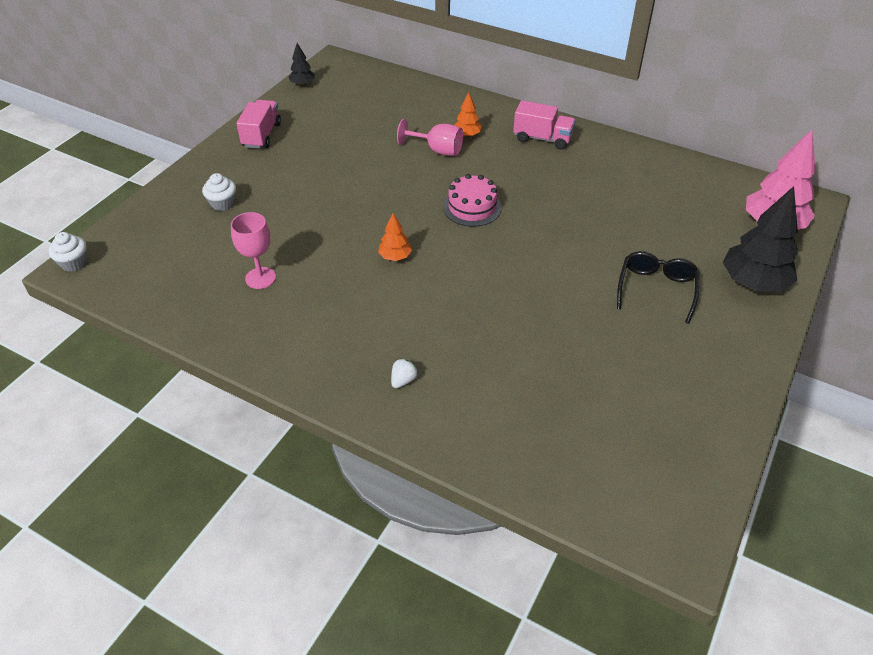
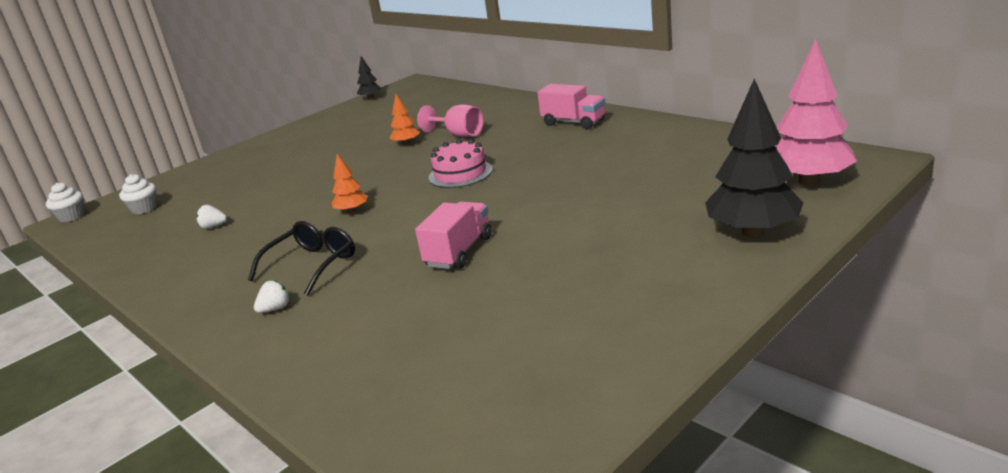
camera: 20 degrees right, 20 degrees down
(222, 203) = (230, 176): white cupcake -> white cupcake (144, 208)
(260, 278) = (213, 227): pink goblet -> white strawberry
(262, 135) = (305, 131): pink truck -> pink truck (459, 252)
(467, 135) = (497, 123): orange tree -> orange tree (406, 143)
(656, 289) = (621, 237): black glasses -> black glasses (312, 264)

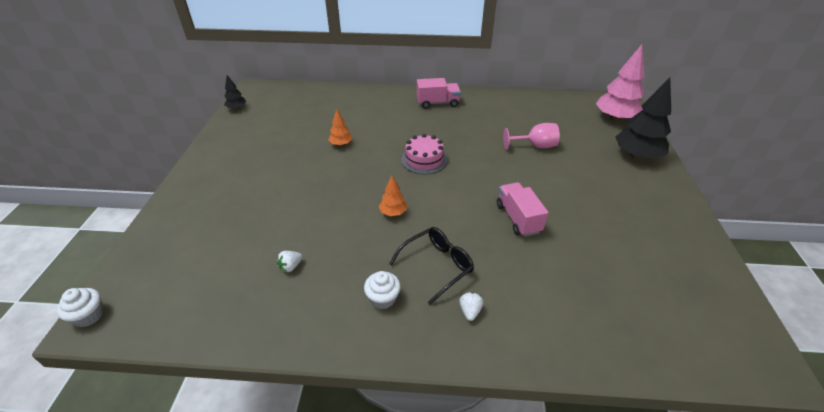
camera: 45 degrees left, 15 degrees up
(144, 208) = (176, 275): white cupcake -> white cupcake (383, 298)
(312, 264) = (437, 266): black glasses -> black glasses turned 60 degrees clockwise
(459, 135) = (371, 128): pink goblet -> pink goblet (535, 146)

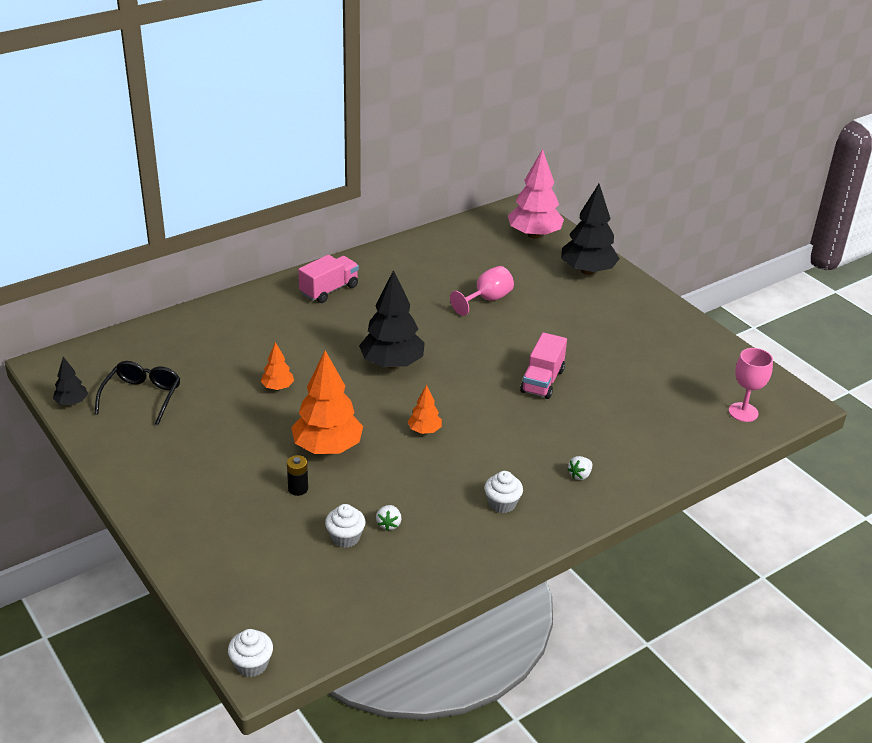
camera: 40 degrees left, 5 degrees down
(254, 259) = (345, 537): none -> white cupcake
(272, 210) = (298, 489): none -> black battery
(321, 193) = (327, 447): none -> orange tree
(424, 160) = (392, 364): pink cake -> black tree
(437, 266) = (517, 455): black glasses -> black glasses (142, 396)
(470, 311) = (580, 475): white strawberry -> white strawberry turned 105 degrees counterclockwise
(518, 218) = (542, 381): pink truck -> pink truck turned 105 degrees counterclockwise
(691, 339) = (743, 412): none -> pink goblet

